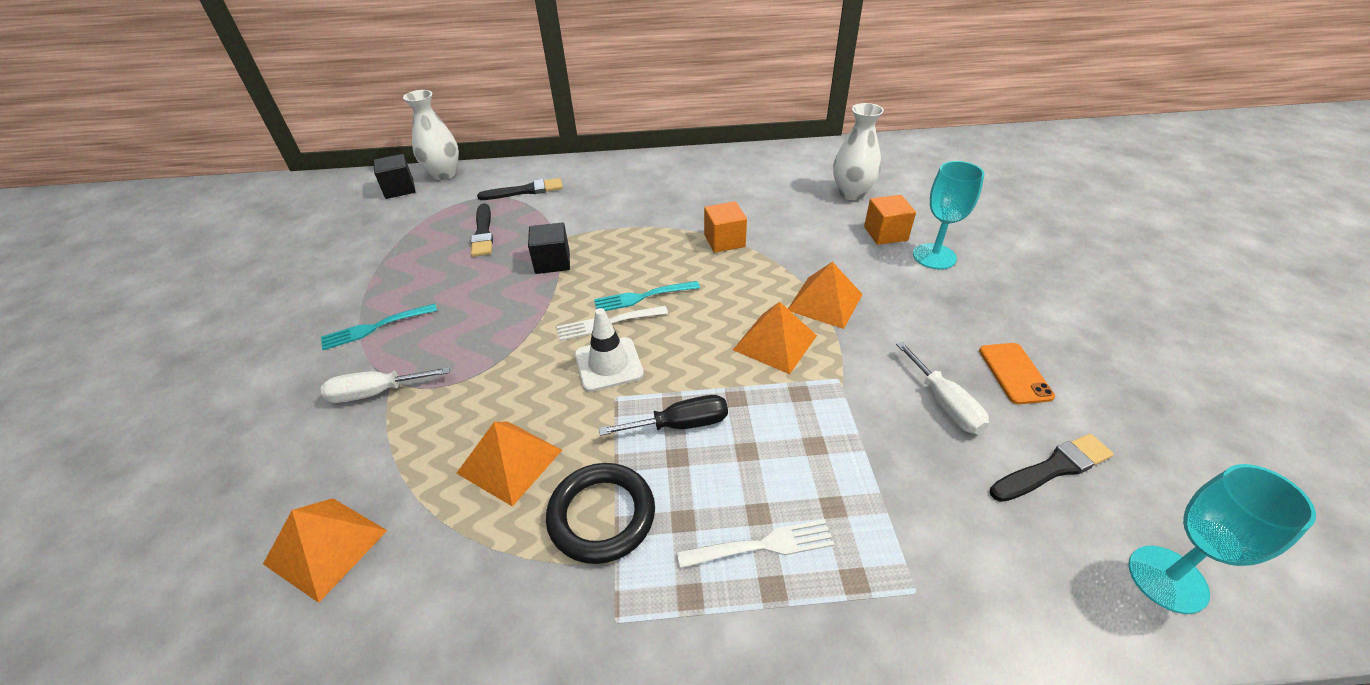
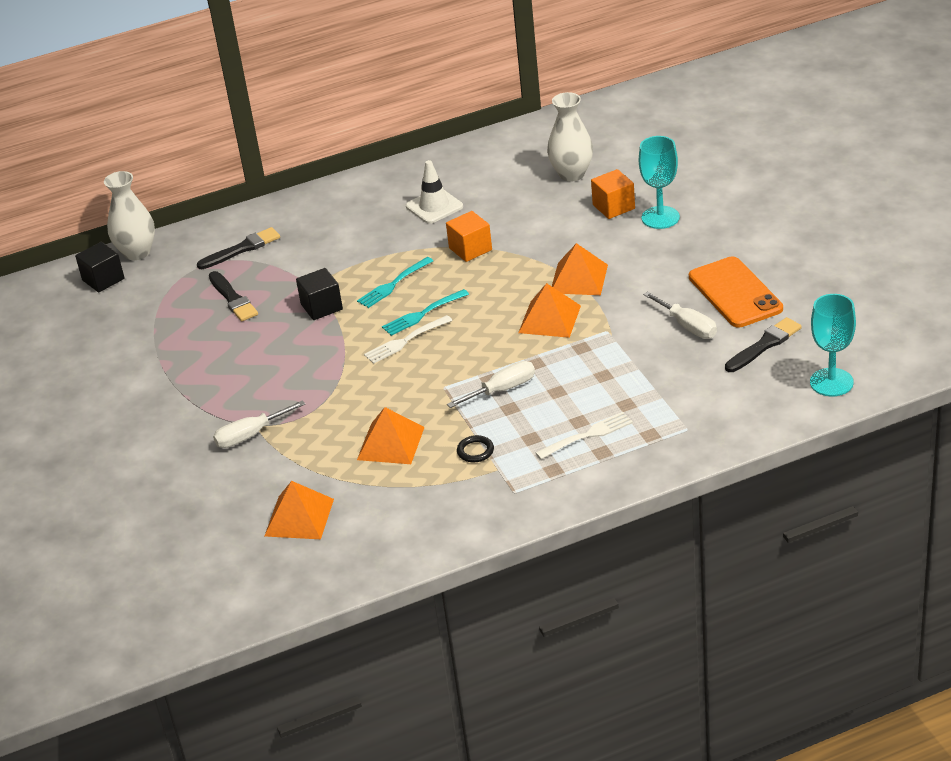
camera: 15 degrees left, 5 degrees down
(376, 327) = (204, 396): turquoise fork -> turquoise fork (394, 284)
(602, 515) = (475, 451): black ring -> black ring, size x0.49
(608, 364) = (424, 368): white traffic cone -> white traffic cone (434, 206)
(681, 424) = (502, 390): black screwdriver -> white screwdriver
(1014, 373) = (735, 293): orange phone -> orange phone, size x1.69

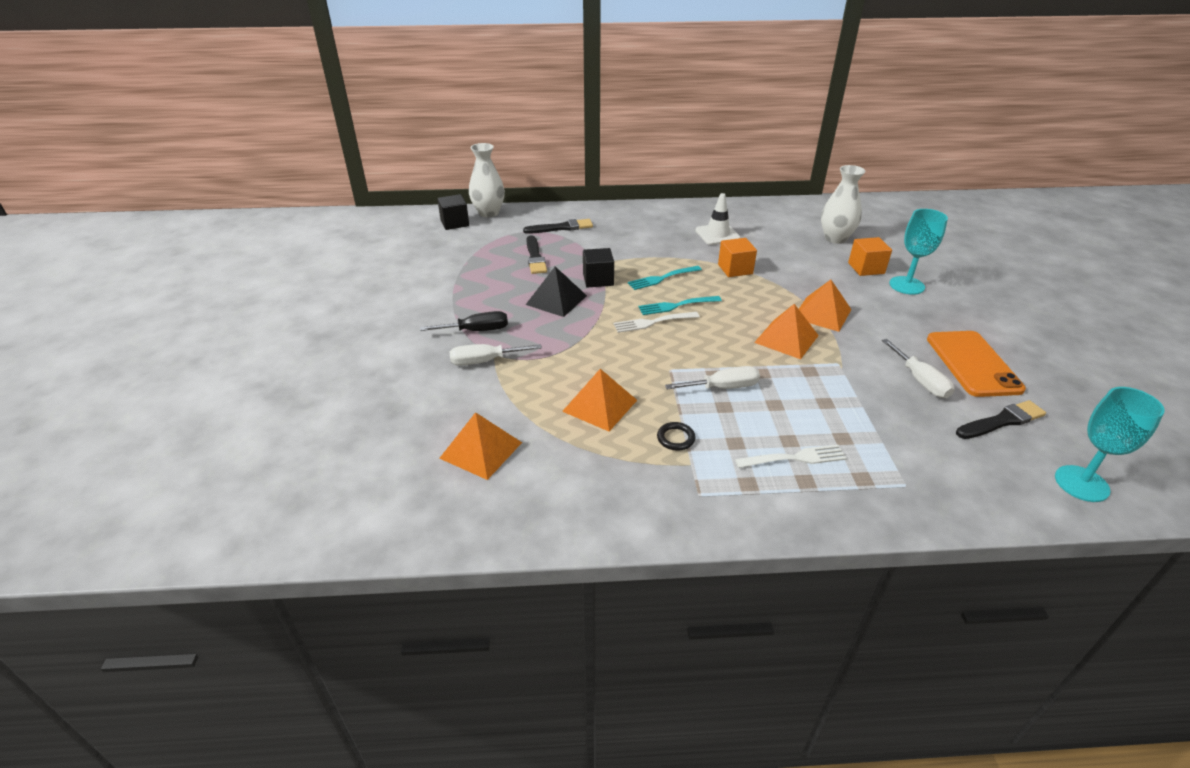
camera: 15 degrees right, 0 degrees up
(220, 406) = (476, 330): none -> black screwdriver
(287, 345) = (556, 300): none -> black pyramid

